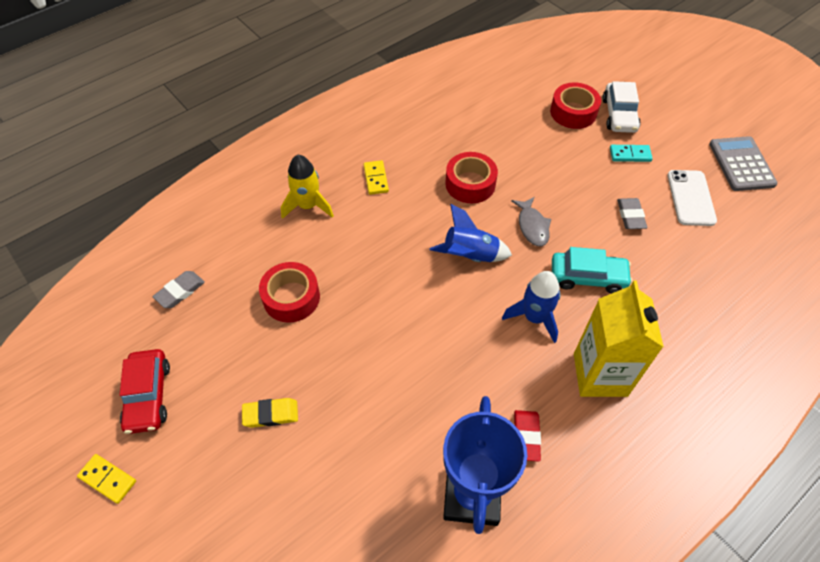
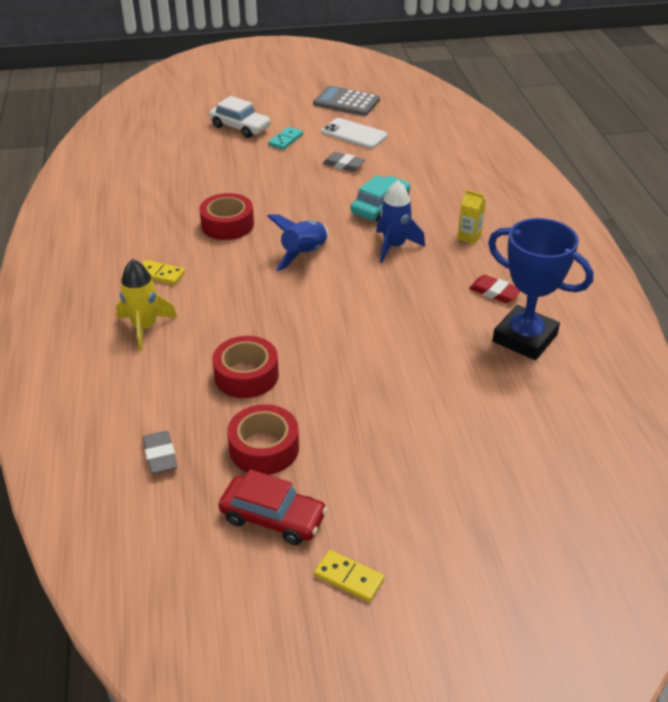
camera: 60 degrees left, 15 degrees down
(108, 479) = (349, 577): yellow domino -> yellow domino turned 60 degrees clockwise
(271, 414) = (365, 431): yellow eraser -> none
(532, 226) = (306, 212): grey fish -> none
(573, 112) = (211, 145): red tape -> red tape (264, 448)
(600, 374) = (469, 237): yellow carton -> yellow carton, size x0.44

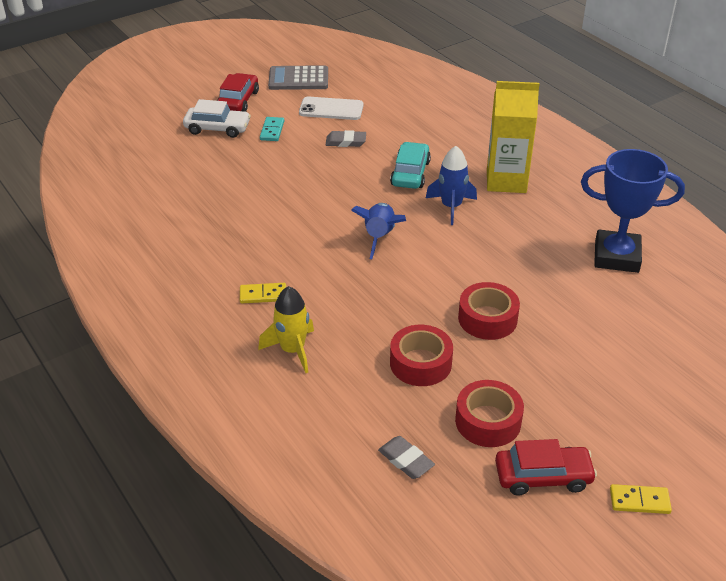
camera: 25 degrees left, 0 degrees up
(227, 225) = (286, 229): red tape -> red tape (487, 319)
(277, 108) = (238, 101): none -> red car
(469, 237) = (506, 181): yellow carton -> yellow carton, size x2.28
(494, 292) = (563, 224): red eraser -> none

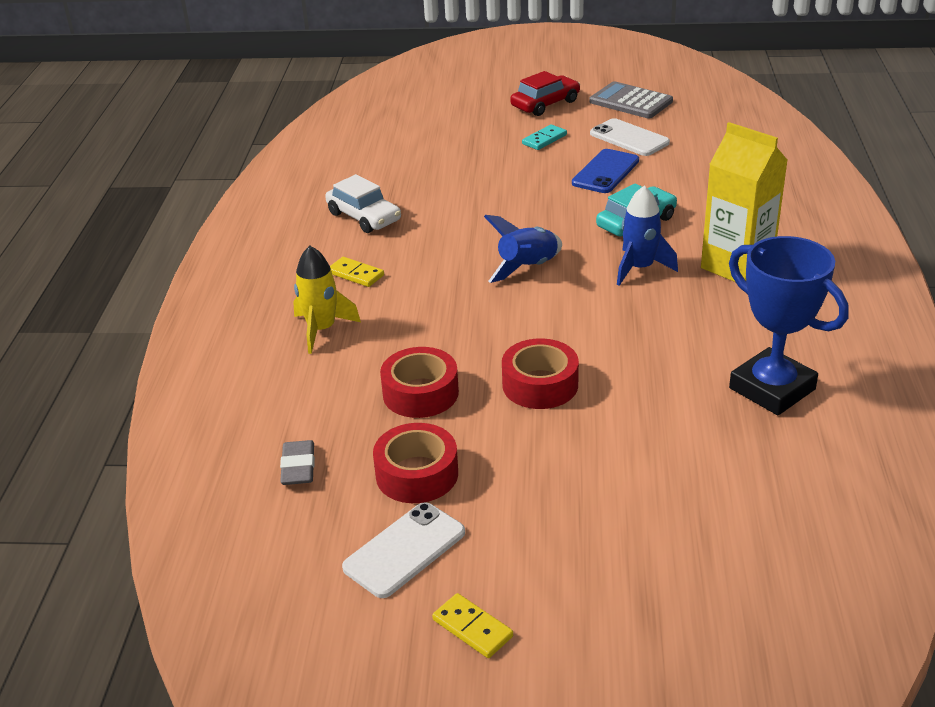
camera: 40 degrees right, 5 degrees down
(217, 128) = (495, 122): white car -> white car (364, 217)
(346, 142) = (605, 172): grey eraser -> blue phone
(543, 476) = (404, 550): red car -> white phone

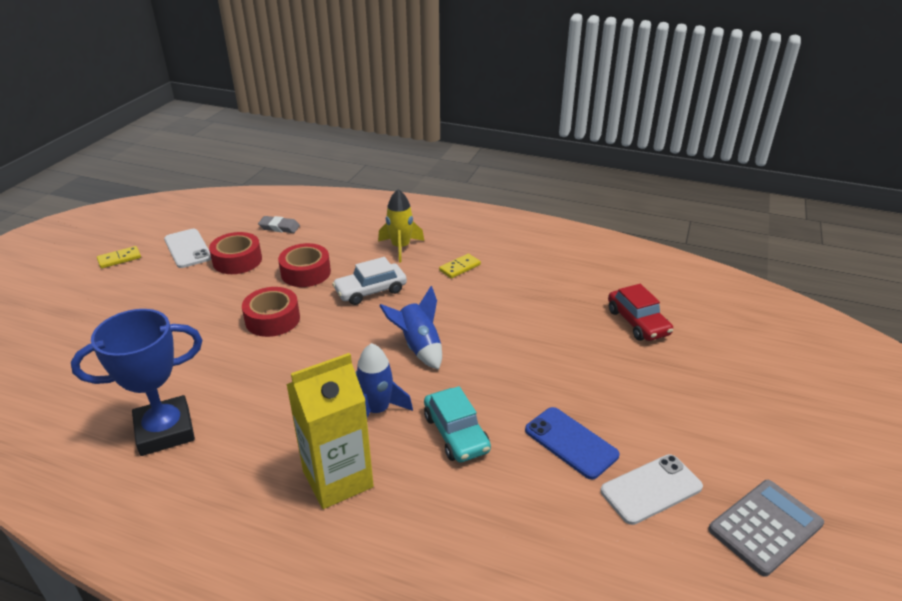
camera: 105 degrees right, 0 degrees up
(364, 217) = (542, 282): white car -> white car (370, 291)
(544, 139) = (663, 416): turquoise domino -> none
(545, 104) = (763, 441): red car -> red car (637, 322)

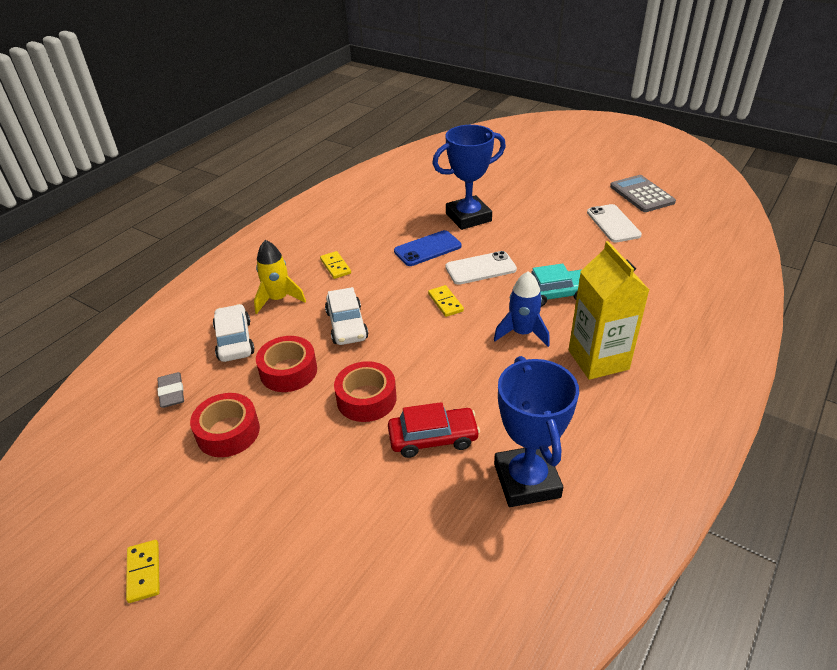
camera: 75 degrees left, 5 degrees up
(188, 249) = (166, 487): white phone -> white phone (480, 268)
(279, 227) = (171, 393): grey eraser -> grey eraser turned 45 degrees counterclockwise
(341, 239) = (234, 340): none -> white car
(419, 347) = (445, 302): blue rocket -> yellow domino
(571, 442) = (570, 245): blue phone -> blue phone (427, 249)
(594, 343) = (468, 217): none -> blue trophy
(637, 322) = (450, 195): red car -> red car (433, 438)

